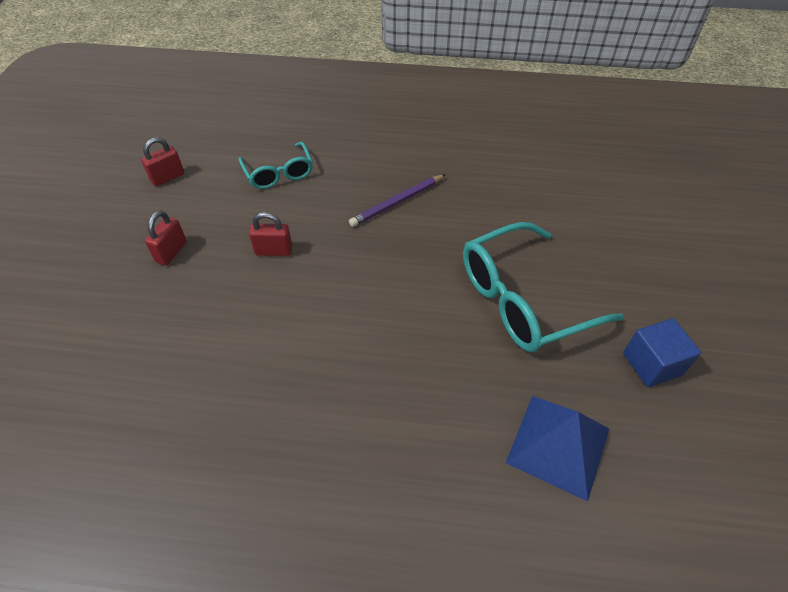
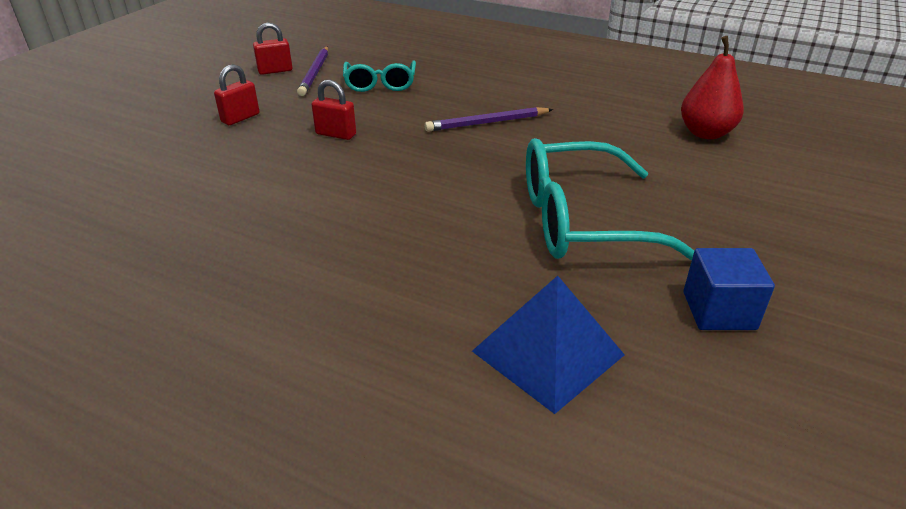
camera: 20 degrees right, 15 degrees down
(209, 172) = (315, 73): none -> purple pencil
(571, 172) = (705, 133): none -> red pear

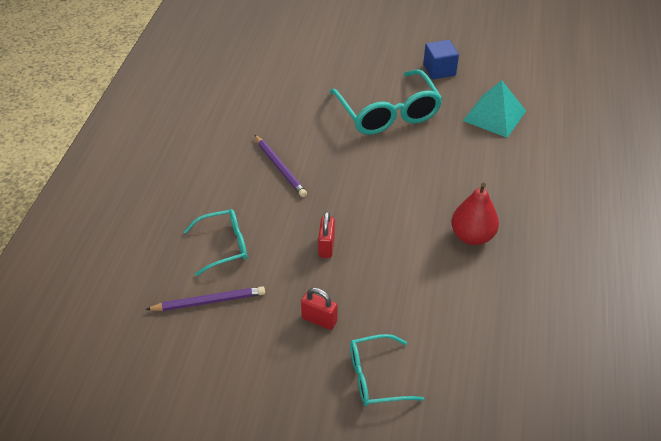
camera: 105 degrees left, 10 degrees up
(141, 136) = (375, 377): none -> turquoise glasses
(275, 71) = (209, 336): red padlock -> none
(548, 352) = (494, 115): blue pyramid -> turquoise pyramid
(705, 133) = (263, 70): red pear -> red pear (472, 236)

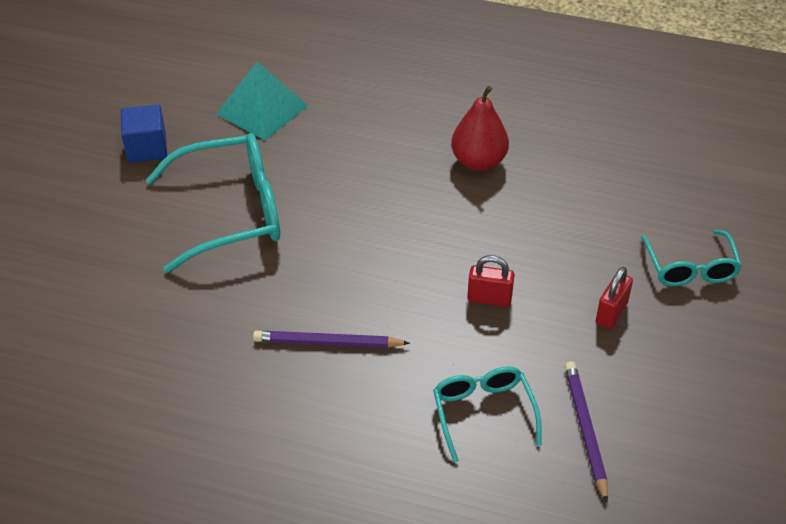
camera: 85 degrees left, 0 degrees up
(280, 167) = (328, 343): purple pencil -> purple pencil turned 150 degrees counterclockwise

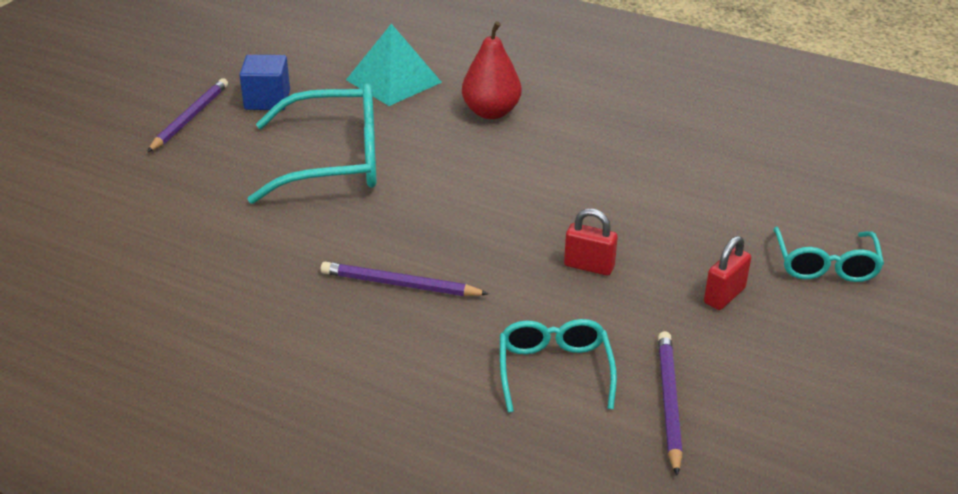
camera: 10 degrees right, 10 degrees down
(78, 179) = (190, 118): none -> purple pencil
(478, 161) = (608, 146): red pear -> red pear (491, 112)

